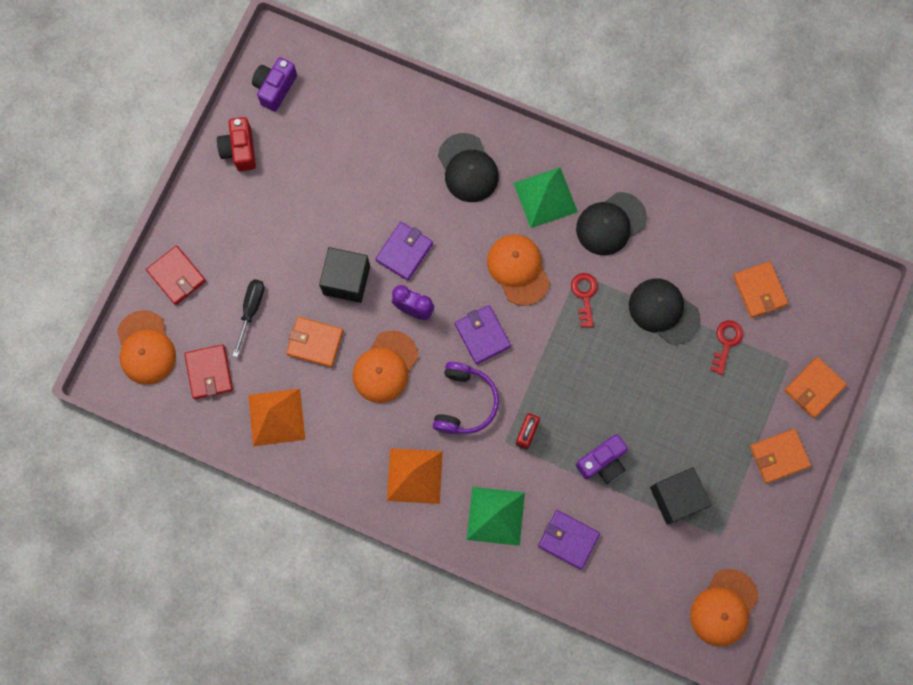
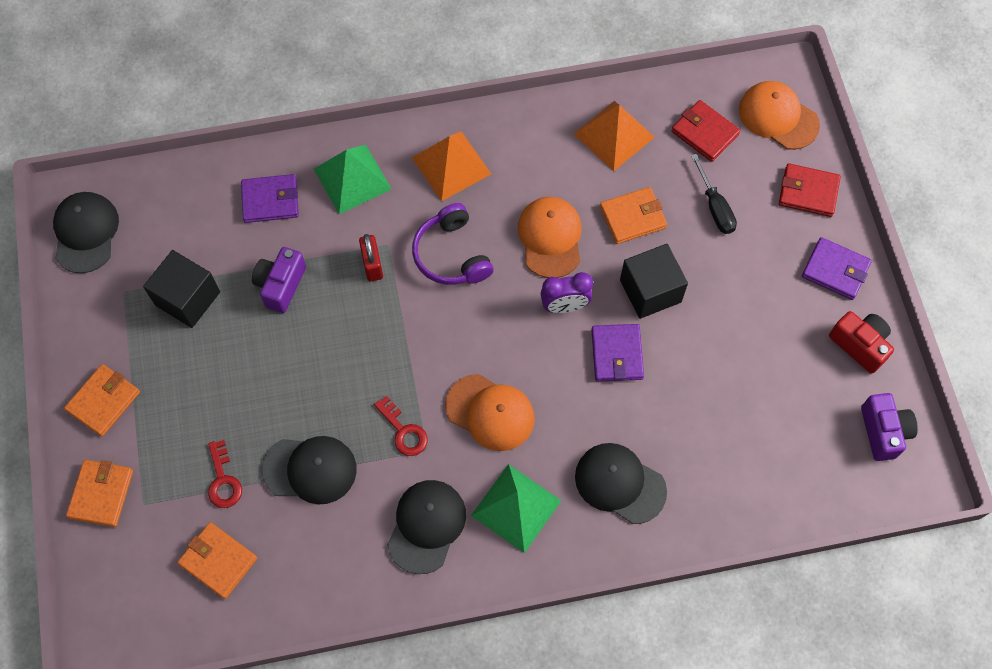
camera: 145 degrees right, 10 degrees down
(482, 335) = (479, 326): purple wallet -> purple wallet (835, 270)
(724, 608) = (85, 233): orange cap -> black cap

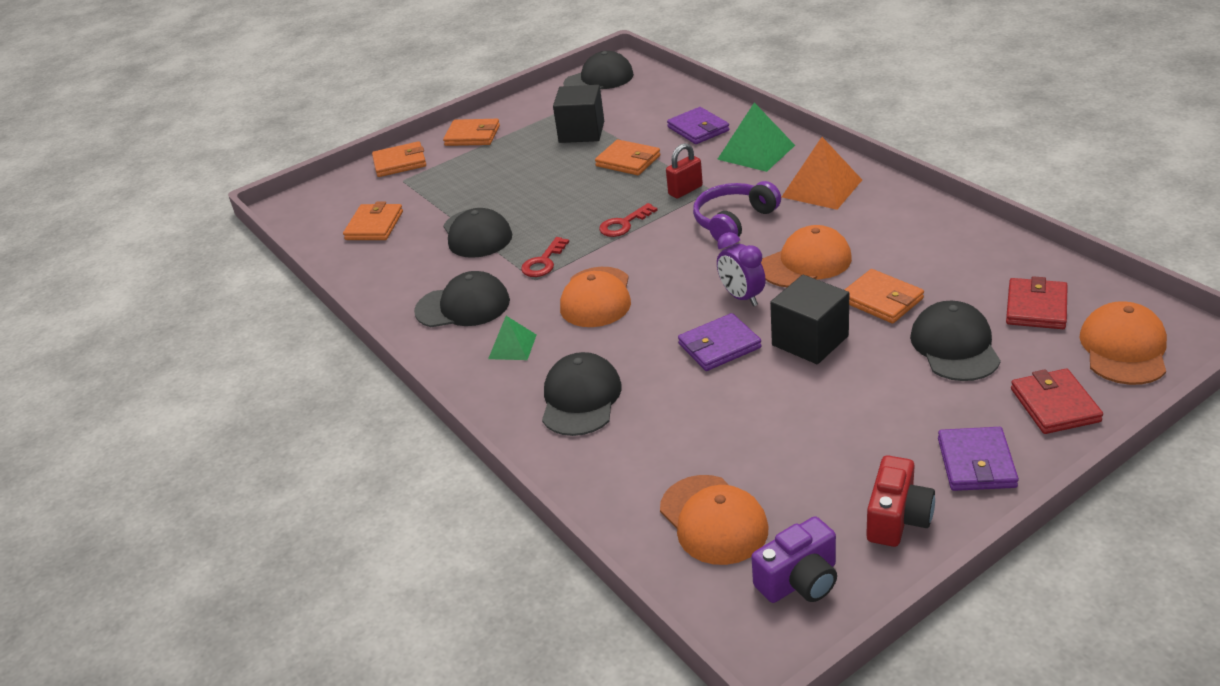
camera: 70 degrees right, 30 degrees down
(223, 480) = (442, 202): red key -> red key (623, 224)
(281, 285) = (628, 161): purple camera -> orange wallet
(516, 507) = (512, 346): green pyramid -> green pyramid, size x0.59
(614, 135) = (960, 256): orange pyramid -> none
(715, 207) = (955, 346): black screwdriver -> black cap
(803, 454) = (713, 520): none -> orange cap

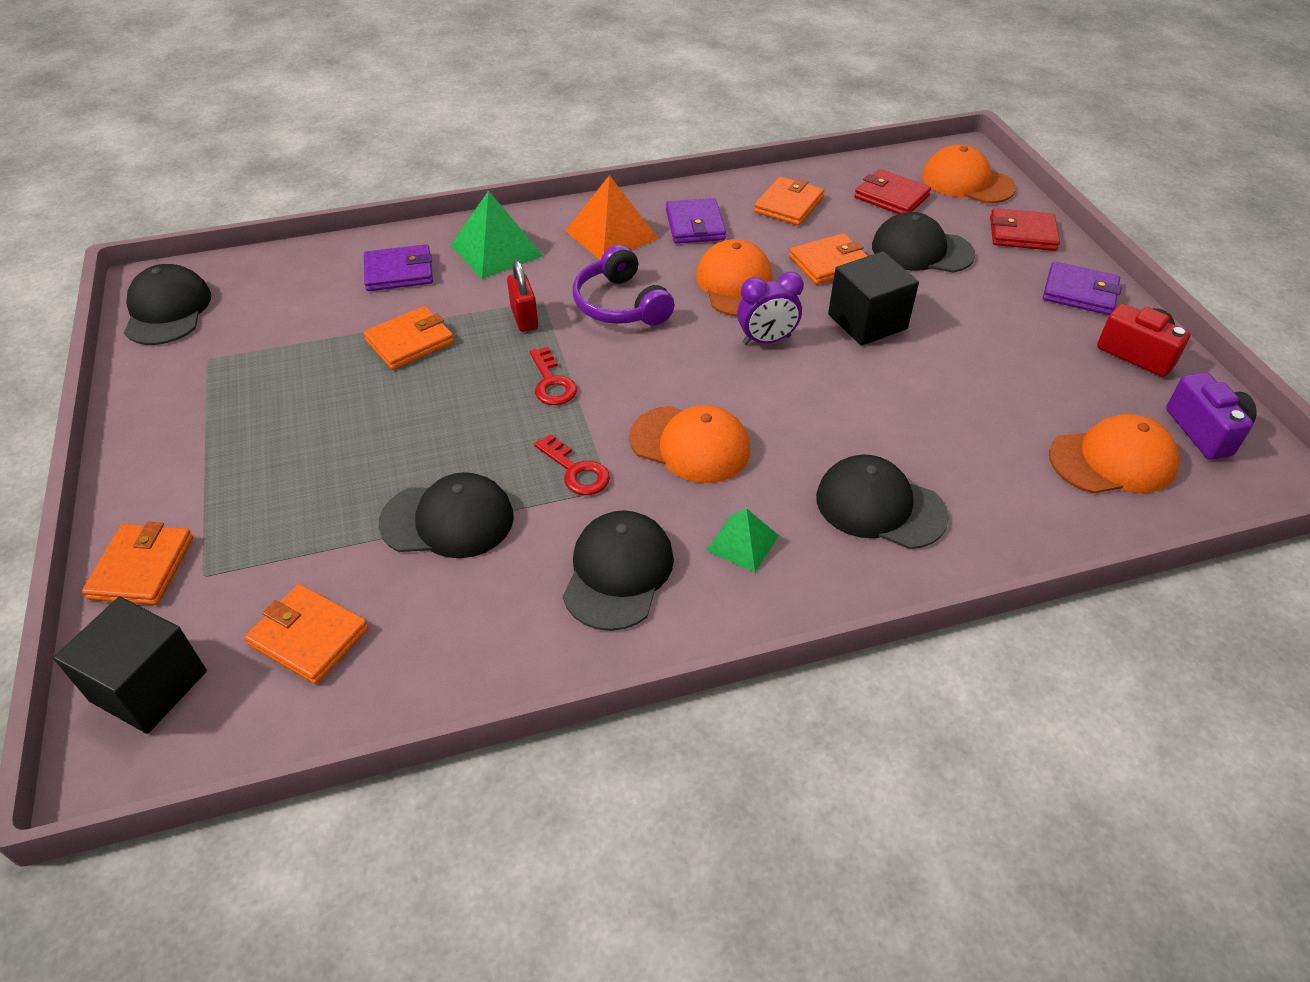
camera: 75 degrees left, 10 degrees up
(472, 136) = (163, 466): orange wallet -> orange wallet (788, 205)
(581, 132) = (290, 360): black cube -> black cube (149, 686)
(719, 346) = (841, 379): purple wallet -> purple wallet (695, 225)

